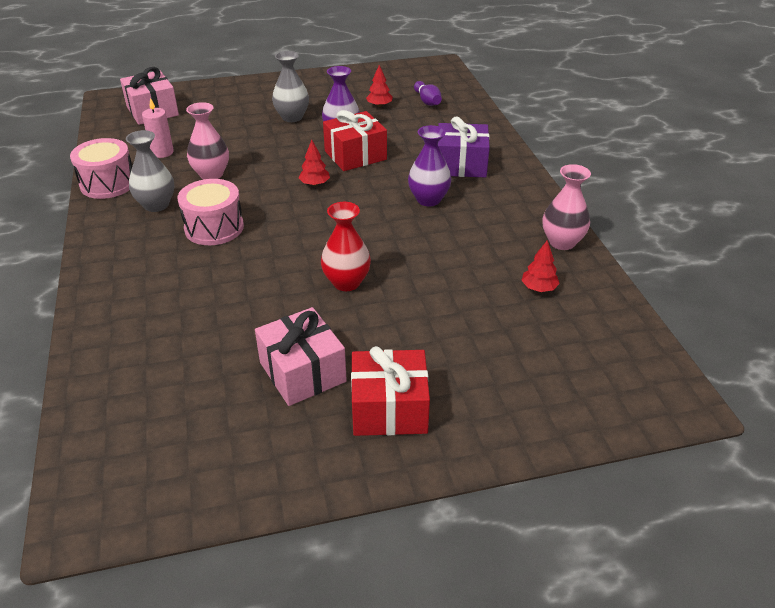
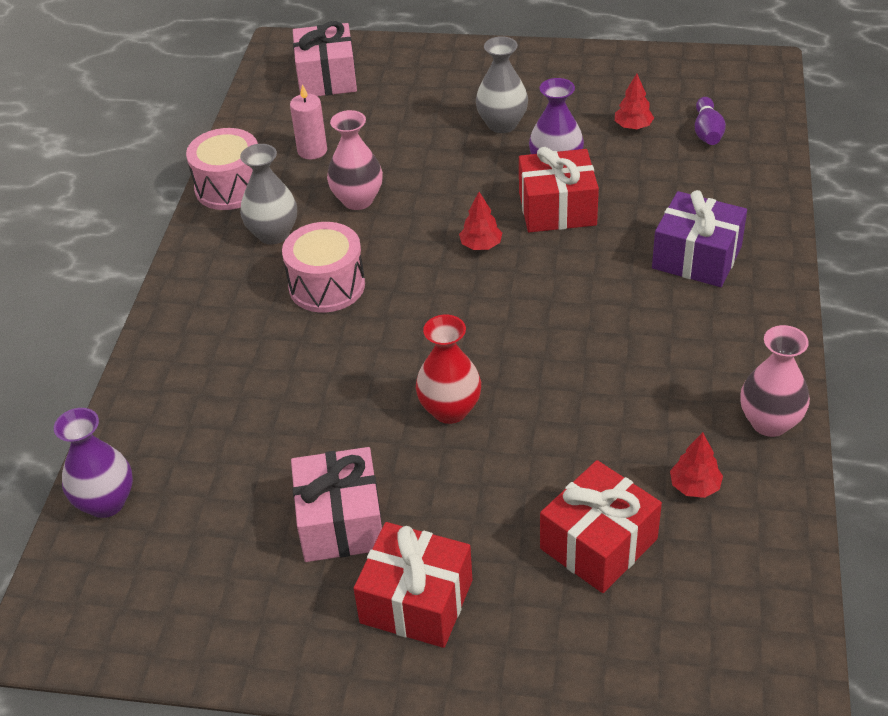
camera: 25 degrees right, 5 degrees up
(428, 199) = (620, 306): purple vase -> purple vase (106, 502)
(497, 337) = (598, 543): none -> red gift

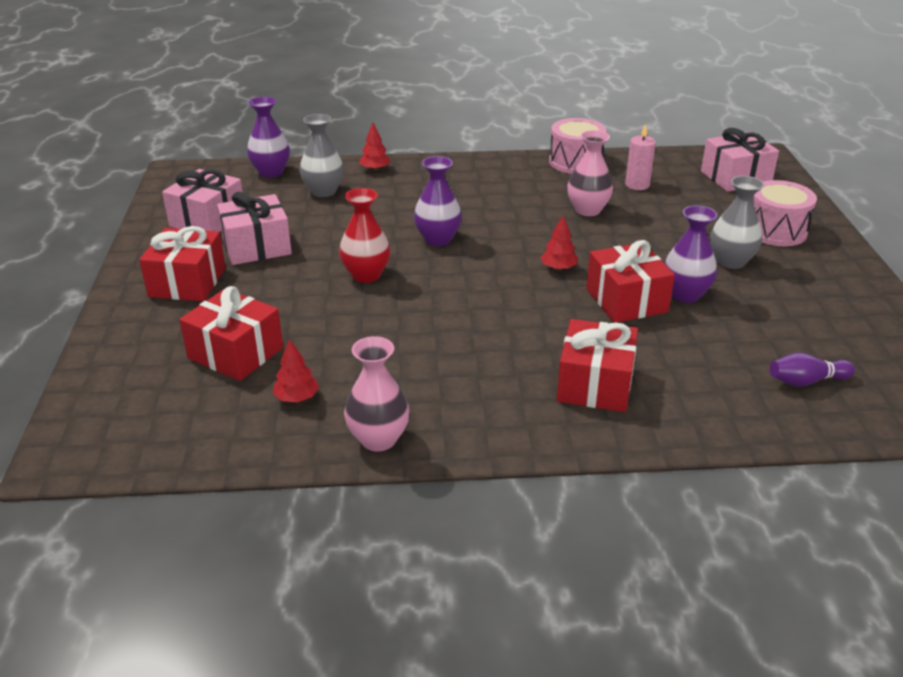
camera: 75 degrees right, 10 degrees down
(236, 583) = (208, 220): none -> pink gift
(273, 234) = (532, 184): grey vase -> grey vase (323, 191)
(327, 285) = (484, 211): pink drum -> pink drum (775, 231)
(383, 336) = (438, 239): none -> purple vase
(633, 126) = (780, 333): red tree -> red tree (375, 169)
(696, 257) = (595, 384): purple gift -> red gift

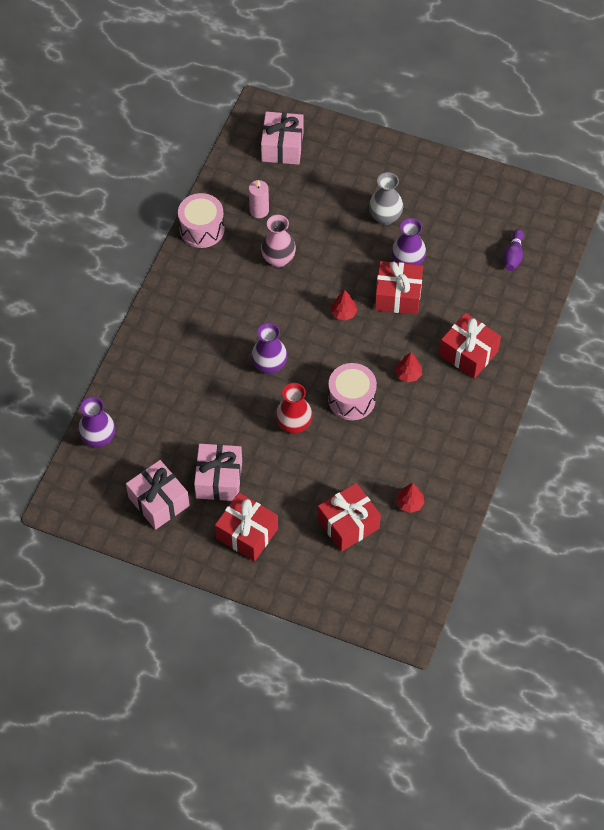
camera: 65 degrees left, 25 degrees up
(323, 191) = (155, 412): grey vase -> none
(375, 169) = (136, 365): red tree -> red tree (408, 374)
(378, 439) = (465, 474): pink vase -> none
(775, 231) = (363, 170): pink drum -> pink drum (351, 399)

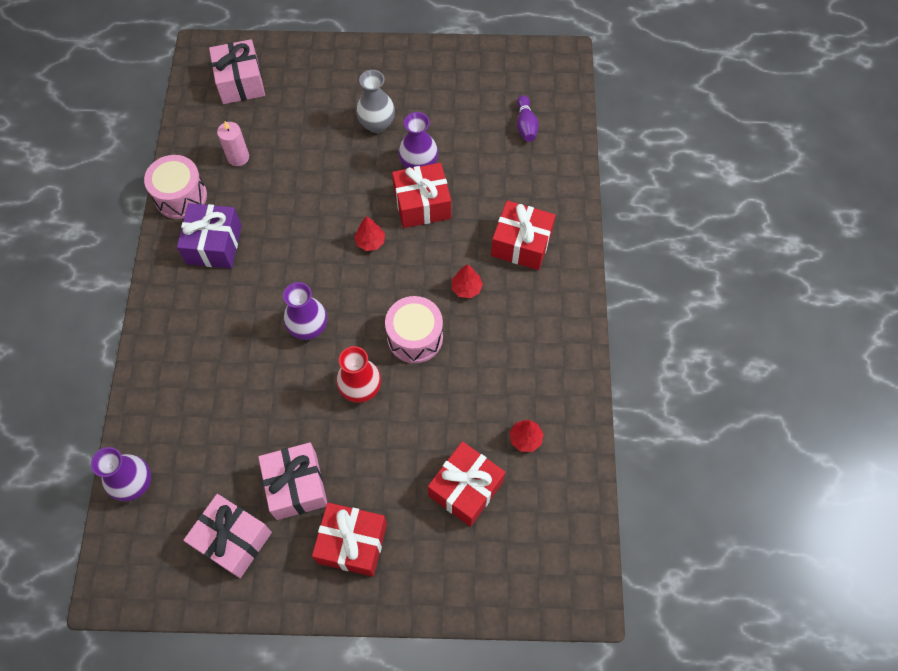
camera: 20 degrees left, 5 degrees up
(216, 276) = (214, 244): none -> purple gift
(278, 259) = (277, 204): pink vase -> none

